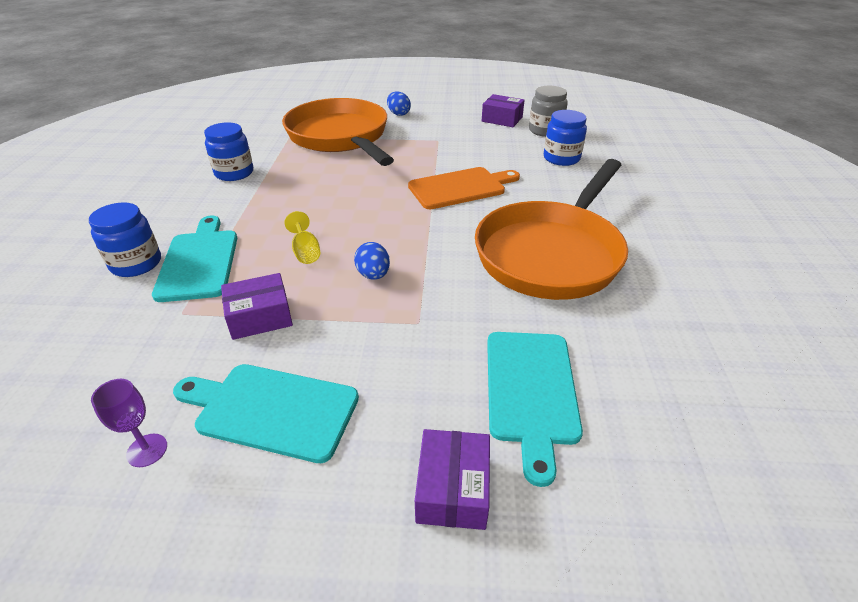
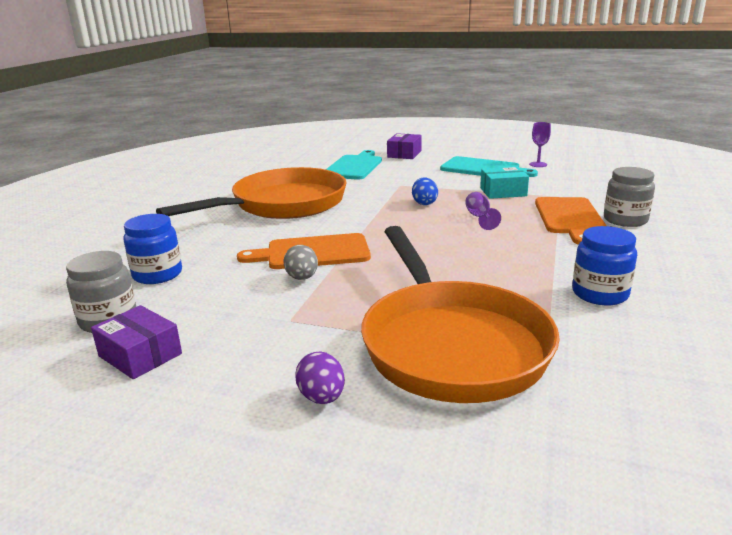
camera: 165 degrees left, 15 degrees down
(136, 264) = (625, 220): blue jar -> grey jar
(199, 261) = (570, 218): turquoise cutting board -> orange cutting board
(260, 317) = (503, 192): purple box -> turquoise box
(305, 251) = (479, 217): yellow goblet -> purple goblet
(398, 114) = (322, 397): blue egg -> purple egg
(451, 165) = (302, 278): none -> grey egg

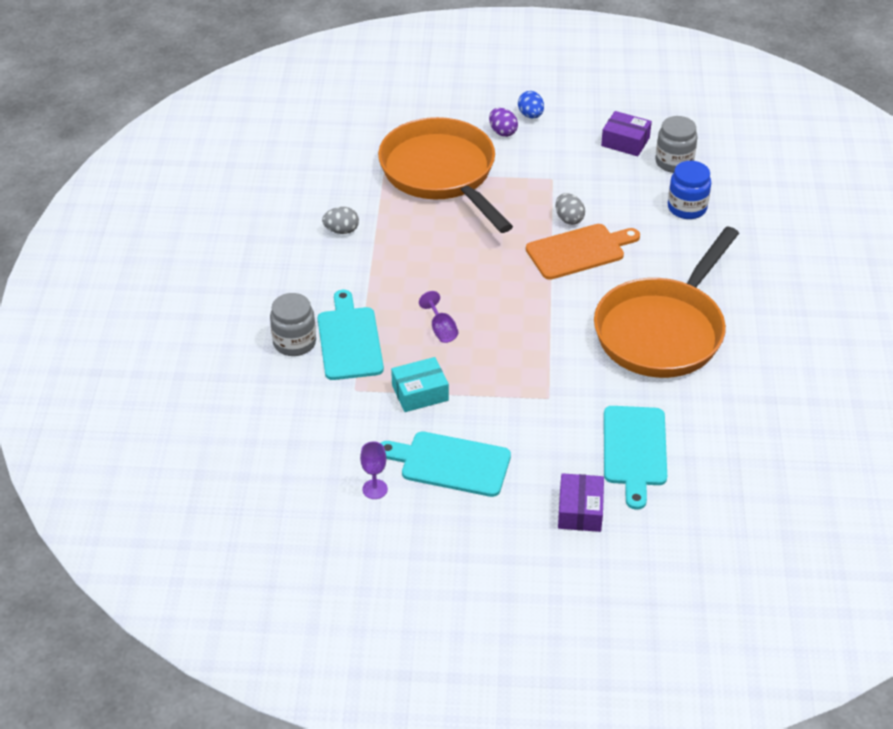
camera: 165 degrees right, 20 degrees up
(424, 203) = (506, 353): blue egg -> blue egg (530, 115)
(570, 218) = (349, 340): orange cutting board -> turquoise cutting board
(600, 294) = (341, 230): blue jar -> grey egg

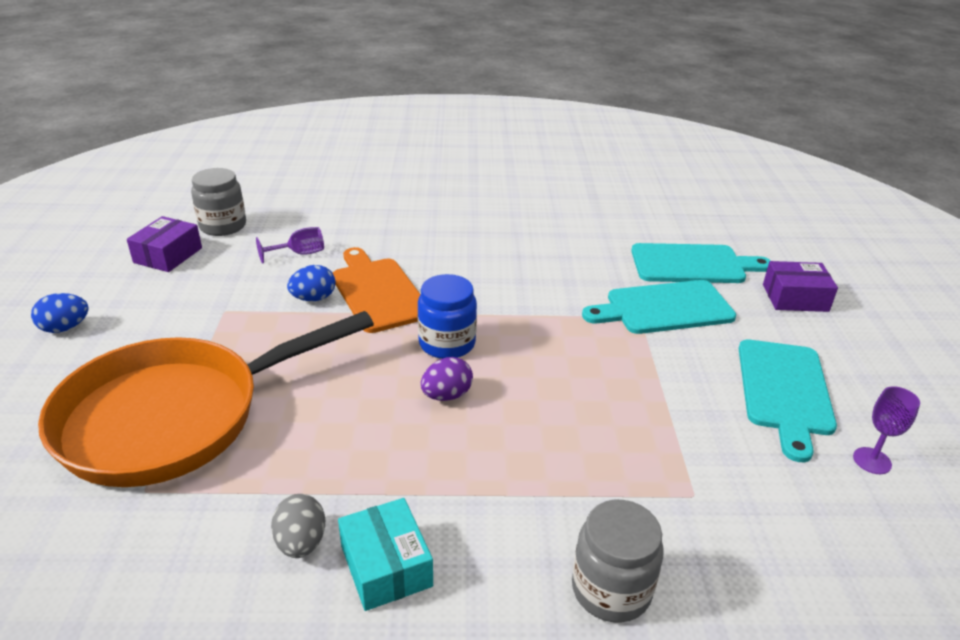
camera: 95 degrees left, 10 degrees down
(349, 340) = (587, 510): turquoise cutting board -> turquoise cutting board (664, 308)
(420, 393) = (673, 423): turquoise box -> turquoise box (386, 566)
(441, 329) = (541, 406): purple goblet -> purple goblet (299, 254)
(502, 132) = (93, 354): purple egg -> purple egg (446, 395)
(569, 219) = (313, 298): grey egg -> blue egg
(663, 330) = (511, 243): orange pan -> none
(687, 208) = (309, 222): blue jar -> blue jar (447, 343)

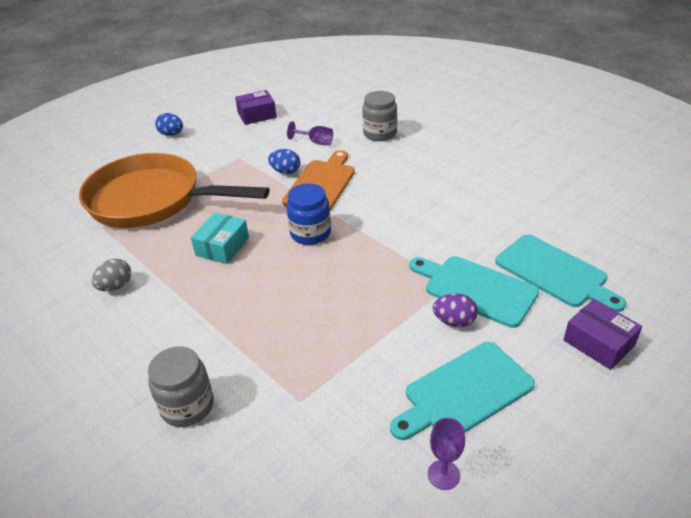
camera: 50 degrees right, 5 degrees up
(223, 226) = (303, 109): grey jar -> grey jar (380, 134)
(386, 566) = (127, 320): turquoise box -> turquoise box (222, 246)
(446, 395) = (267, 261): purple egg -> purple egg (454, 321)

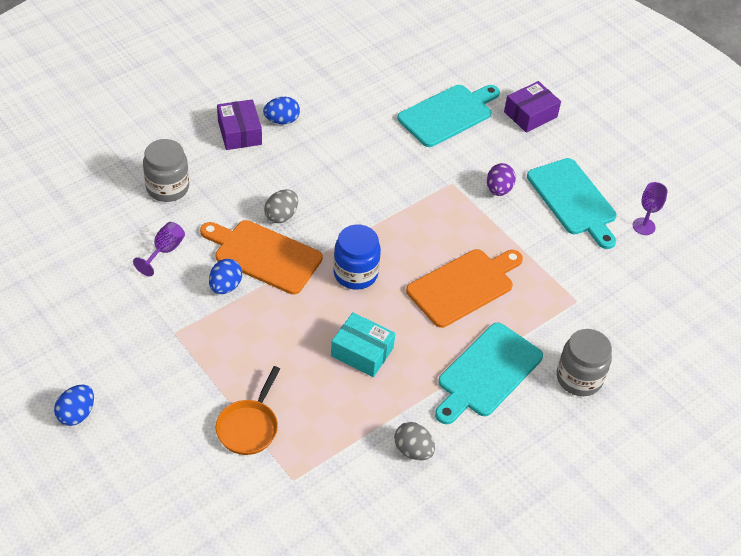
camera: 90 degrees left, 10 degrees up
(152, 200) = (249, 426): orange pan -> orange pan, size x0.41
(257, 115) = (61, 309): purple box -> purple box (239, 132)
(307, 304) = (463, 286): none -> orange cutting board
(367, 187) = (281, 216): none -> grey egg
(476, 289) = (461, 167): turquoise cutting board -> turquoise cutting board (487, 373)
(482, 172) = (282, 120): none -> blue egg

